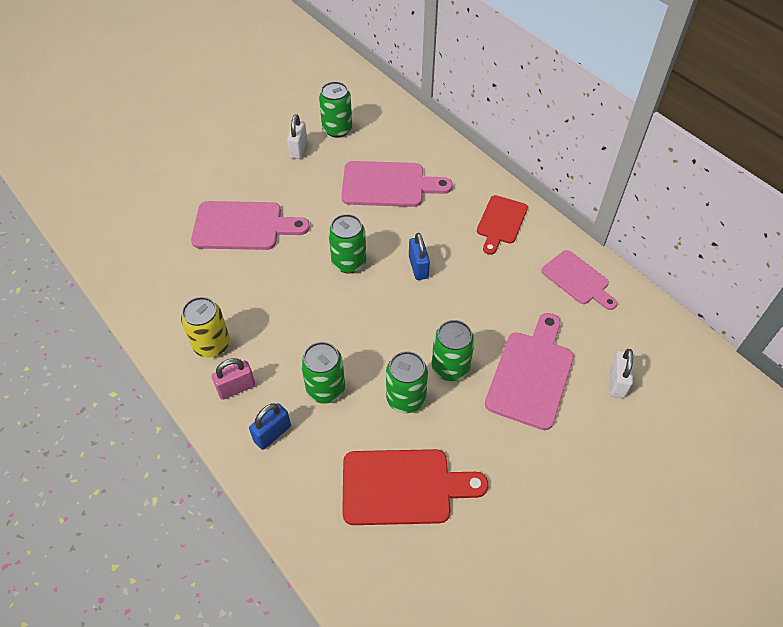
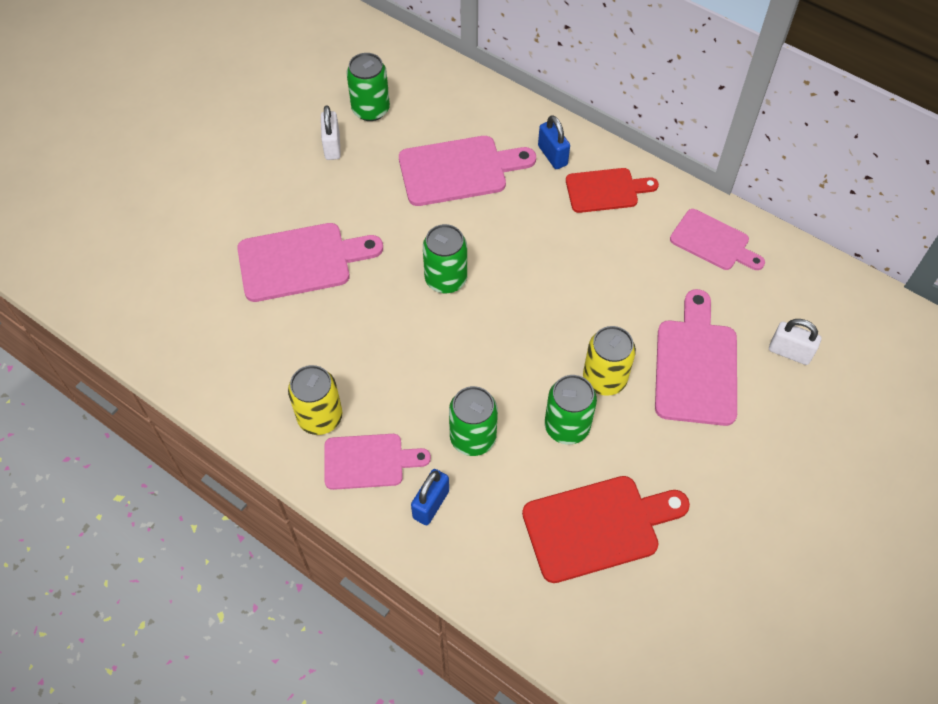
camera: 15 degrees left, 5 degrees up
(236, 388) = (369, 461): pink padlock -> pink cutting board
(418, 267) = (529, 267): blue padlock -> blue padlock (552, 155)
(450, 367) = (604, 379): green can -> yellow can
(501, 222) = (606, 190): red cutting board -> red cutting board turned 105 degrees counterclockwise
(617, 382) = (789, 352): white padlock -> white padlock turned 60 degrees counterclockwise

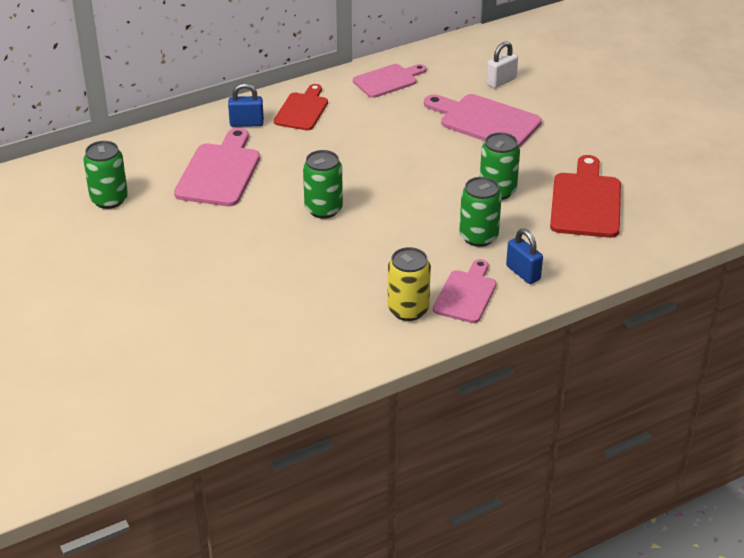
camera: 65 degrees left, 20 degrees down
(301, 261) = (242, 281): pink cutting board -> none
(332, 146) = (130, 231): white padlock -> none
(604, 379) = (469, 162): yellow can -> none

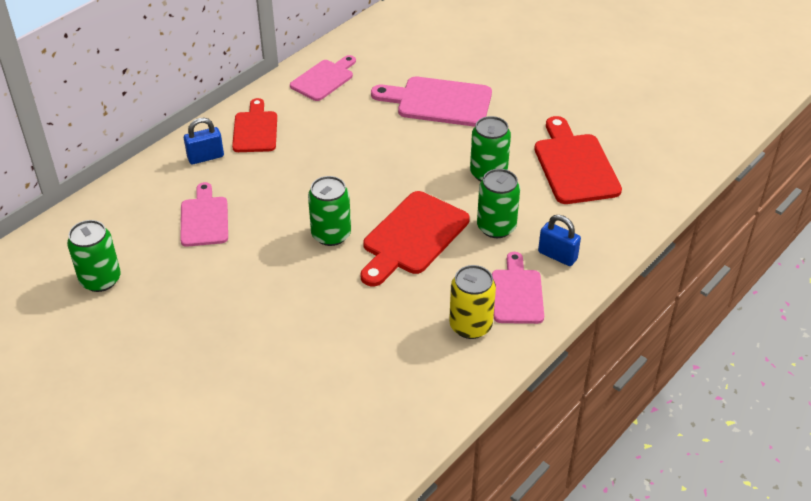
camera: 20 degrees left, 5 degrees up
(220, 172) = (204, 219): pink cutting board -> pink cutting board, size x0.66
(396, 227) = (412, 237): none -> red cutting board
(501, 81) = (432, 57): white padlock -> none

